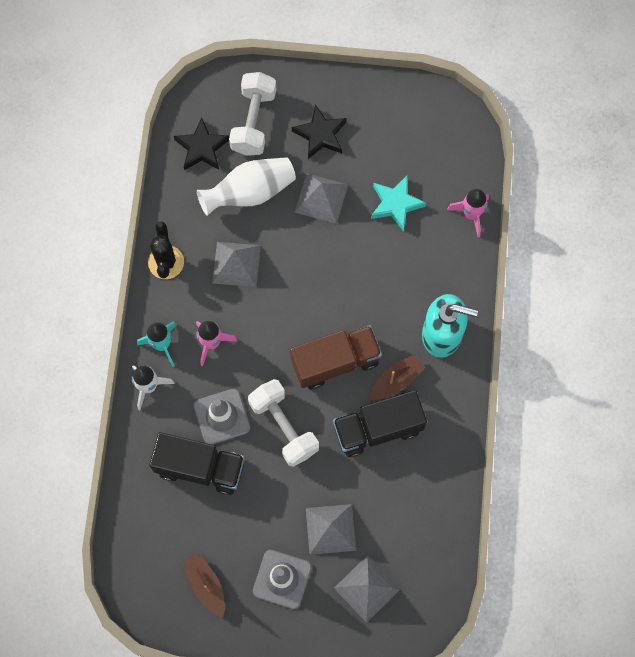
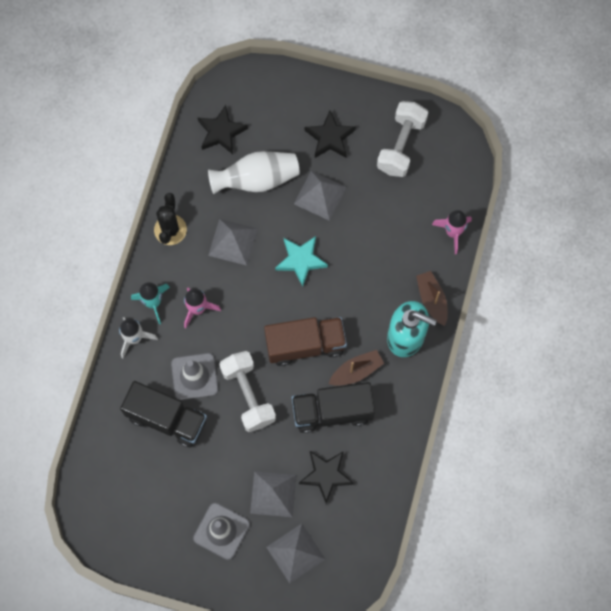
camera: 10 degrees right, 0 degrees up
(206, 585) = (153, 524): brown boat -> brown boat (432, 300)
(253, 122) = (272, 116): white dumbbell -> white dumbbell (401, 146)
(384, 499) = (326, 475): none -> black star
(395, 204) = (386, 211): turquoise star -> turquoise star (301, 260)

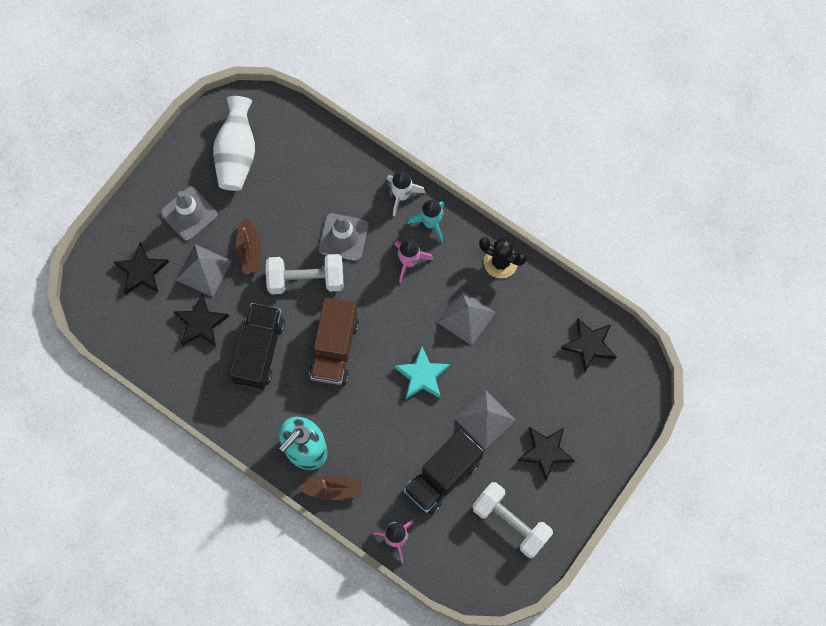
camera: 110 degrees right, 0 degrees up
(167, 418) = (312, 199): black truck -> black truck (443, 476)
(257, 179) = (524, 363): white vase -> white vase (236, 154)
(295, 553) = (141, 271): grey pyramid -> black star
(356, 371) = (289, 388): brown boat -> brown boat (249, 250)

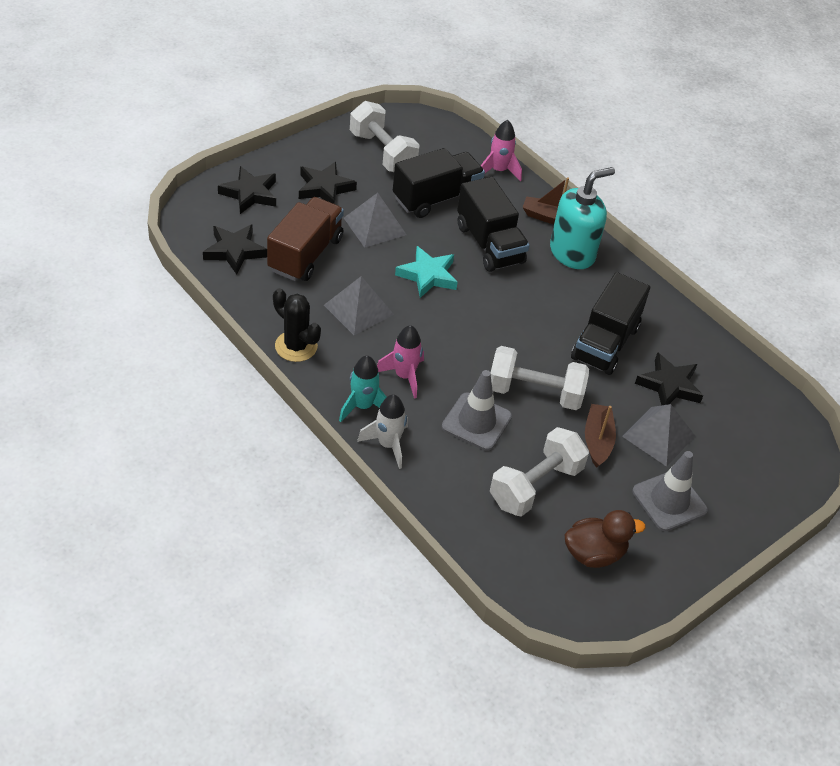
camera: 170 degrees left, 25 degrees down
(141, 271) = (736, 455): black star -> black star (250, 194)
(236, 154) = (594, 553): white vase -> brown duck
(288, 195) = (535, 485): none -> white dumbbell
(334, 349) = (518, 322): brown truck -> brown truck (305, 254)
(380, 433) = (489, 244): none -> black truck

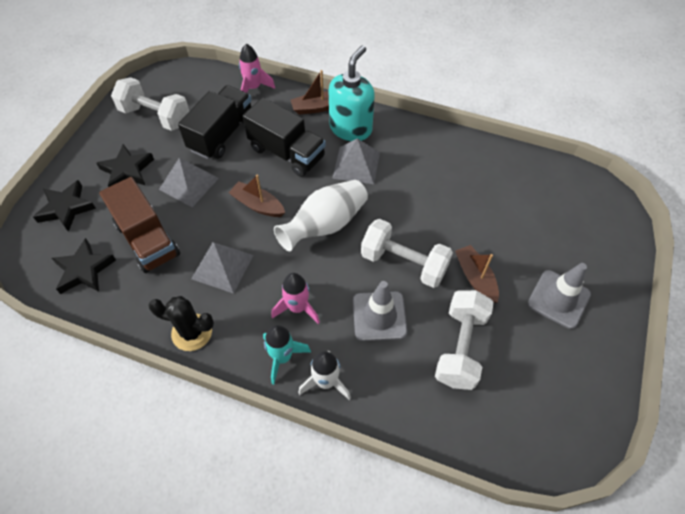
camera: 25 degrees left, 10 degrees up
(305, 254) = (147, 240): brown truck -> brown truck turned 150 degrees clockwise
(427, 275) = (257, 205): turquoise star -> brown boat
(481, 324) = (325, 225): none -> white vase
(534, 393) = (404, 263): white dumbbell -> white dumbbell turned 45 degrees clockwise
(594, 553) = (542, 382): brown duck -> none
(605, 343) = (423, 190): black truck -> none
(658, 436) = (513, 247): grey pyramid -> grey pyramid (356, 165)
(669, 385) = (490, 200): black star -> none

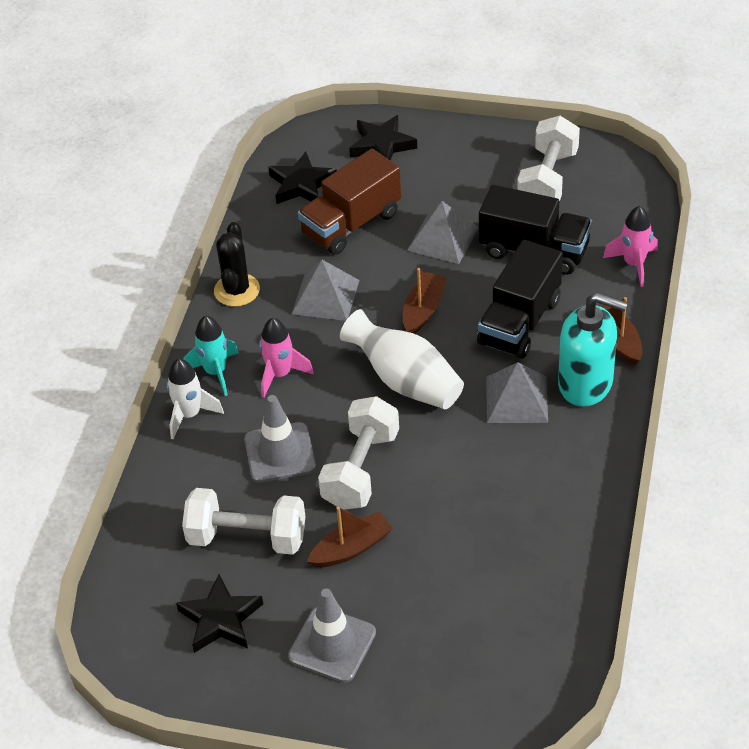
camera: 85 degrees right, 10 degrees down
(127, 171) = (449, 179): black star -> black star (220, 619)

